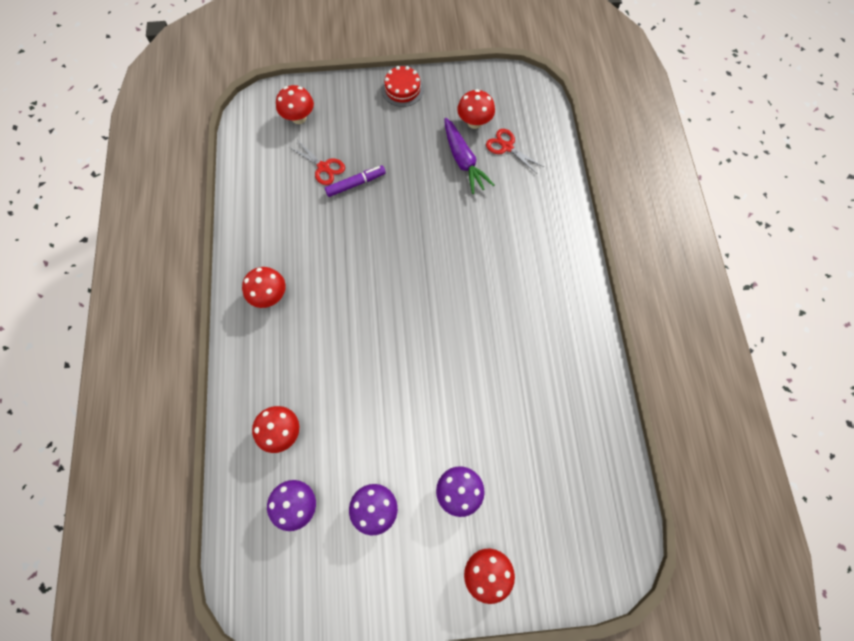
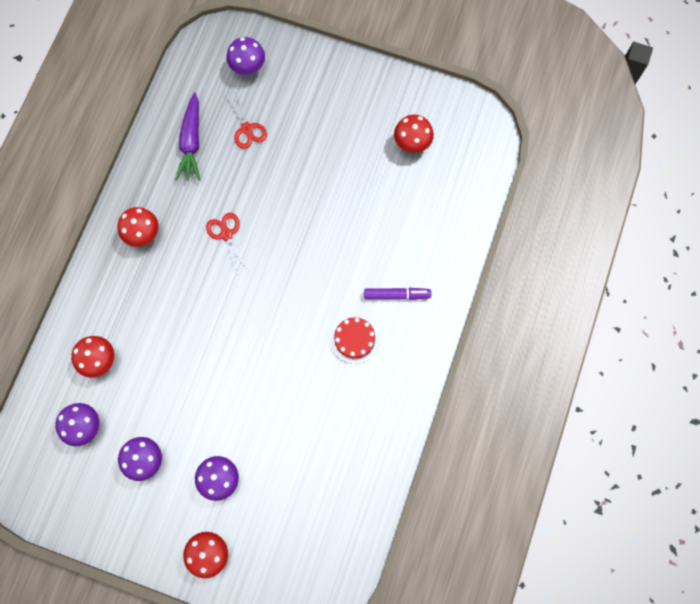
camera: 25 degrees right, 5 degrees up
(299, 118) = (248, 67): red mushroom -> purple mushroom
(355, 184) = (268, 158): purple marker -> purple marker (397, 295)
(402, 89) = (361, 78): red cake -> red cake (354, 340)
(463, 160) = (380, 178): purple carrot -> purple carrot (191, 142)
(507, 147) = (430, 182): red scissors -> red scissors (226, 234)

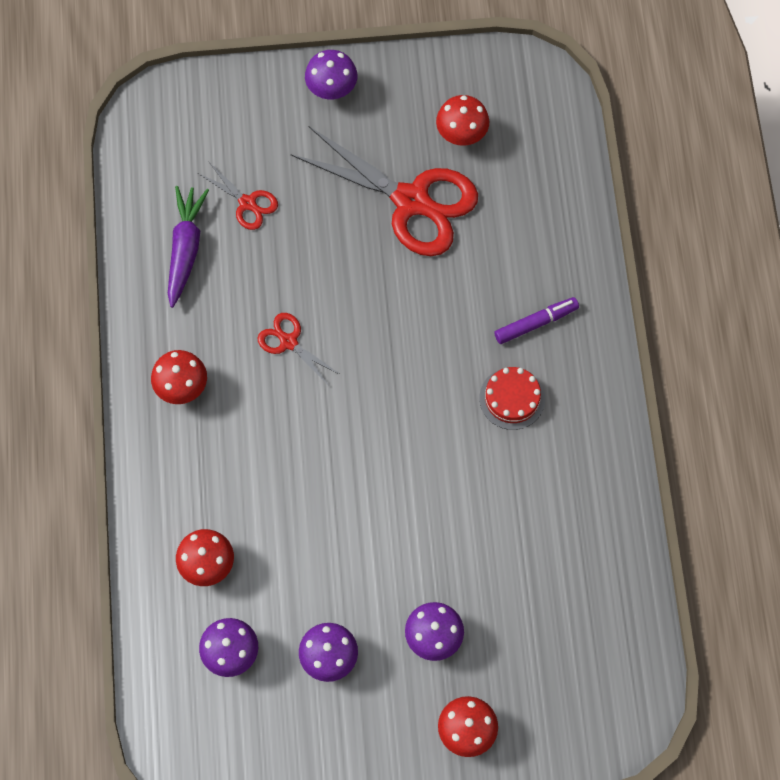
camera: 25 degrees left, 5 degrees down
(191, 142) = (185, 249): purple carrot -> purple carrot turned 150 degrees counterclockwise
(248, 67) = (209, 127): purple mushroom -> purple mushroom (332, 89)
(355, 174) = (411, 201): none -> red scissors

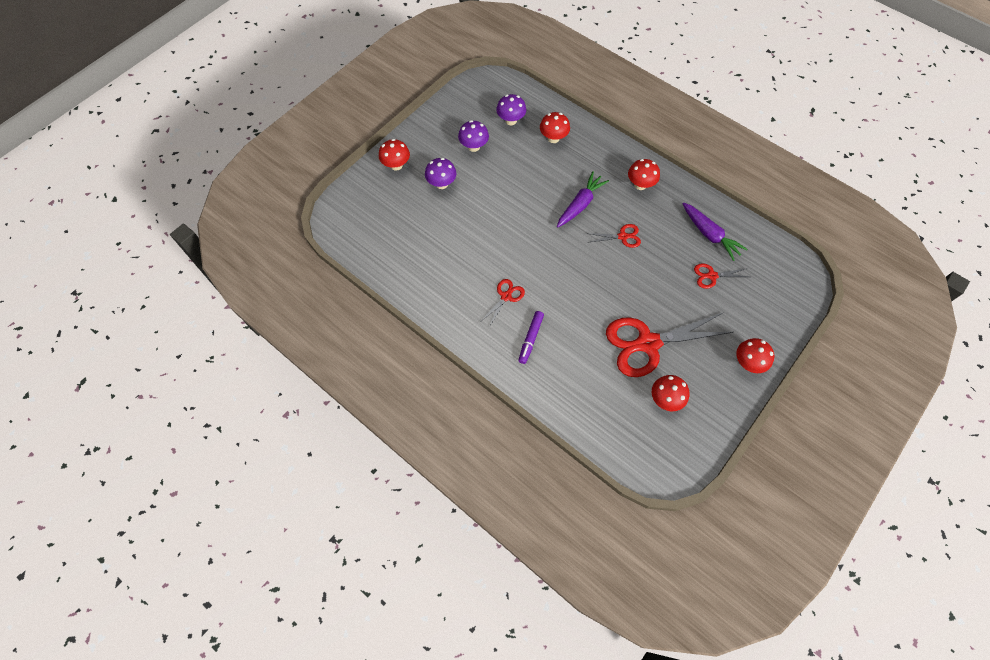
camera: 135 degrees right, 5 degrees down
(288, 432) = (580, 204): none -> purple carrot
(332, 89) = (747, 363): purple mushroom -> red mushroom
(512, 398) = (506, 296): red cake -> red scissors

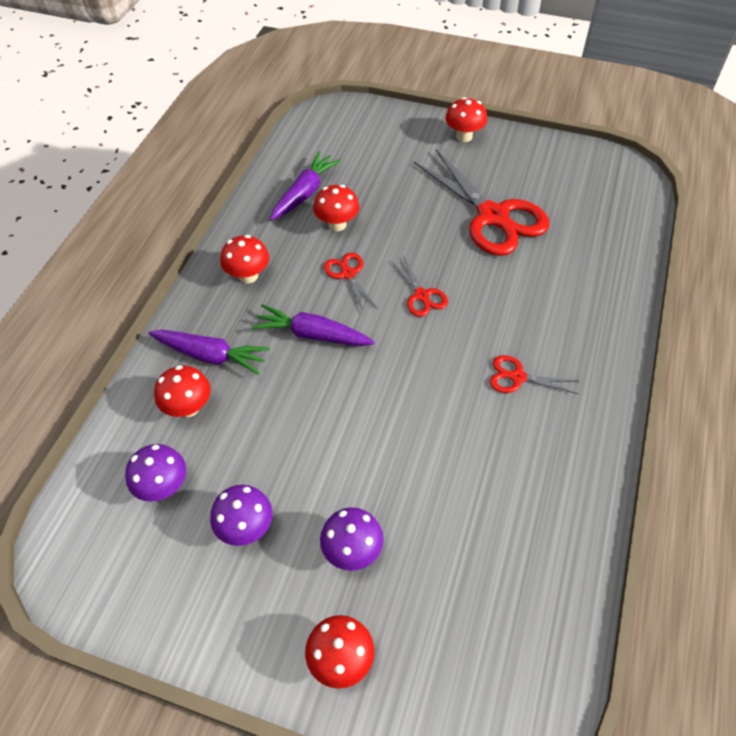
camera: 110 degrees left, 10 degrees down
(530, 339) = (562, 329): purple marker -> none
(584, 154) = (210, 355): none -> purple carrot
(665, 399) = (552, 188): red mushroom -> red mushroom (337, 224)
(712, 276) = (366, 181): red scissors -> red scissors (421, 295)

